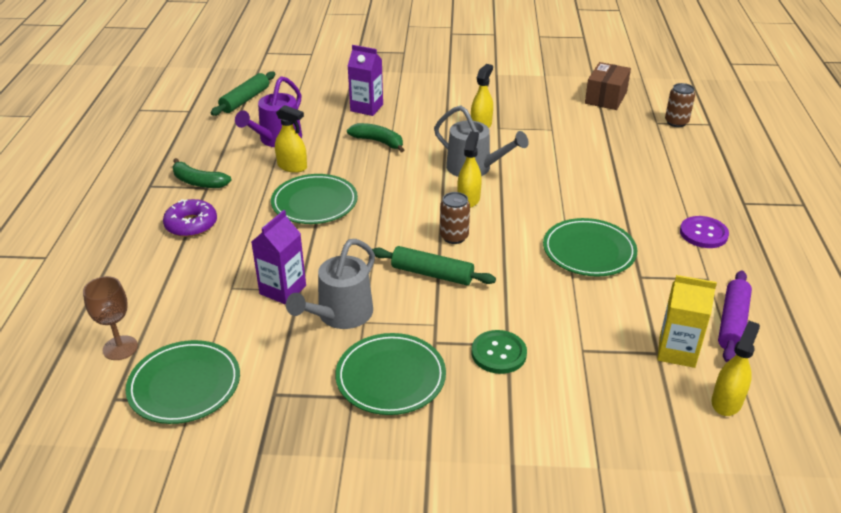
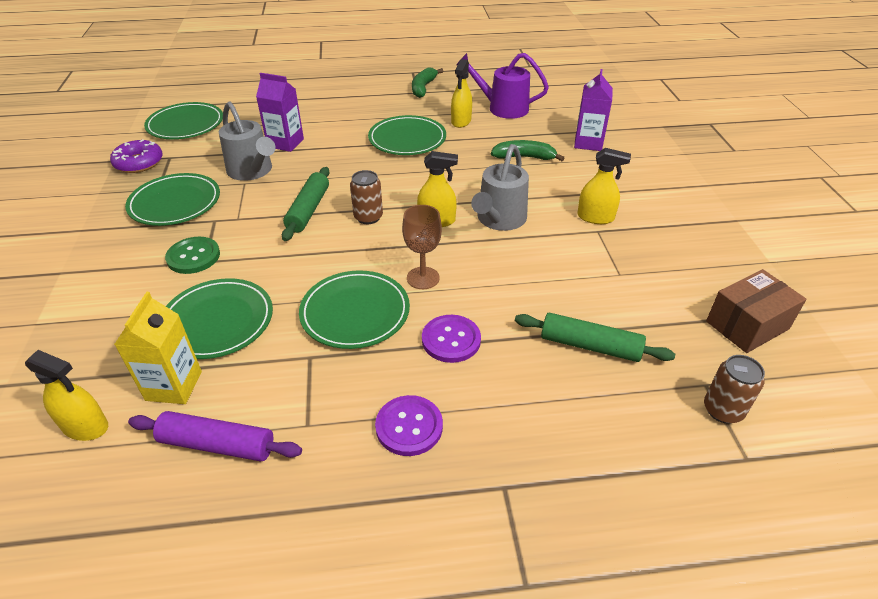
camera: 80 degrees right, 5 degrees up
(120, 348) = (226, 98): brown goblet -> brown goblet (423, 278)
(191, 224) = (365, 95): purple donut -> purple donut (139, 163)
(245, 100) = (562, 84): green rolling pin -> green rolling pin (590, 346)
(340, 315) = (252, 171): grey watering can -> grey watering can turned 150 degrees counterclockwise
(378, 142) = (524, 157): green banana -> green banana turned 105 degrees counterclockwise
(598, 330) = (217, 321): none -> green plate
(605, 98) = (747, 325): brown box -> brown box turned 45 degrees counterclockwise
(620, 208) = (451, 340): none -> purple button

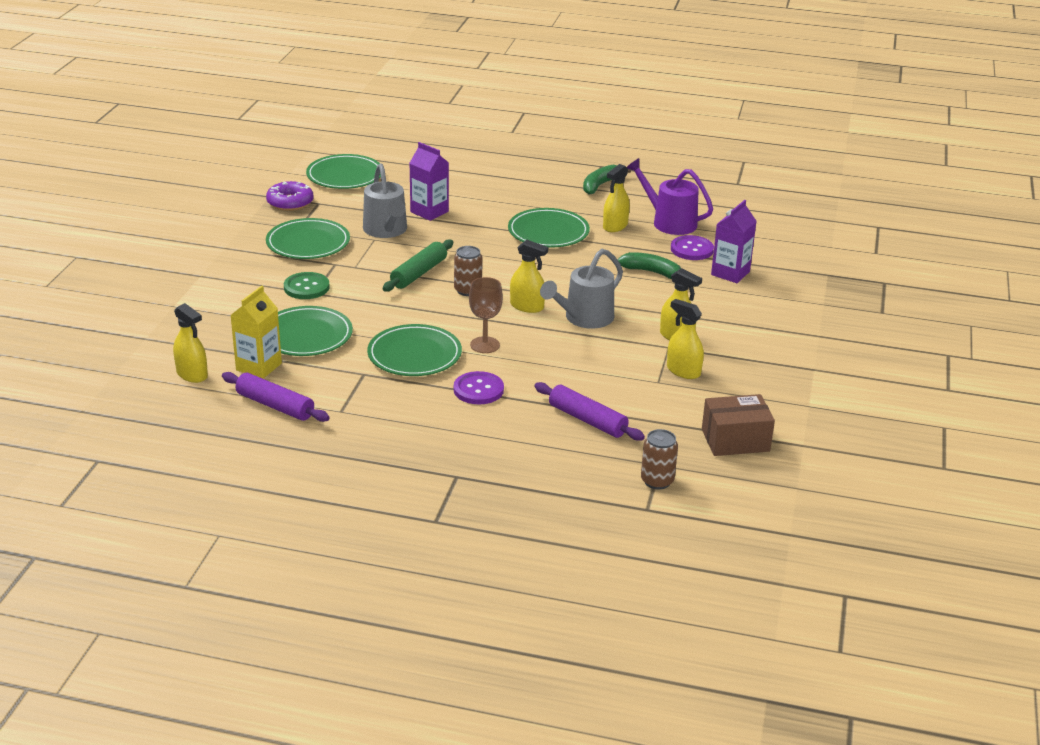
camera: 20 degrees right, 10 degrees down
(409, 426) = (412, 430): purple button -> purple button (692, 249)
(590, 346) = (587, 420): green rolling pin -> purple rolling pin
(632, 255) = (683, 371): none -> yellow spray bottle

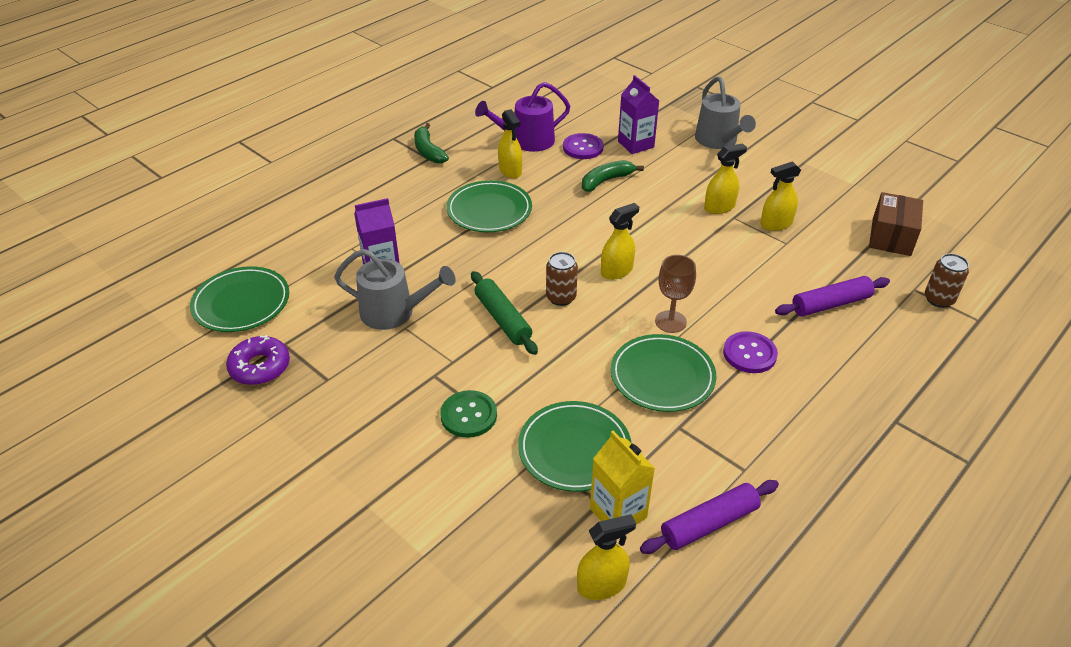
camera: 60 degrees left, 10 degrees up
(308, 243) = (369, 382): green plate -> none
(584, 318) = (659, 245): grey watering can -> grey watering can (718, 141)

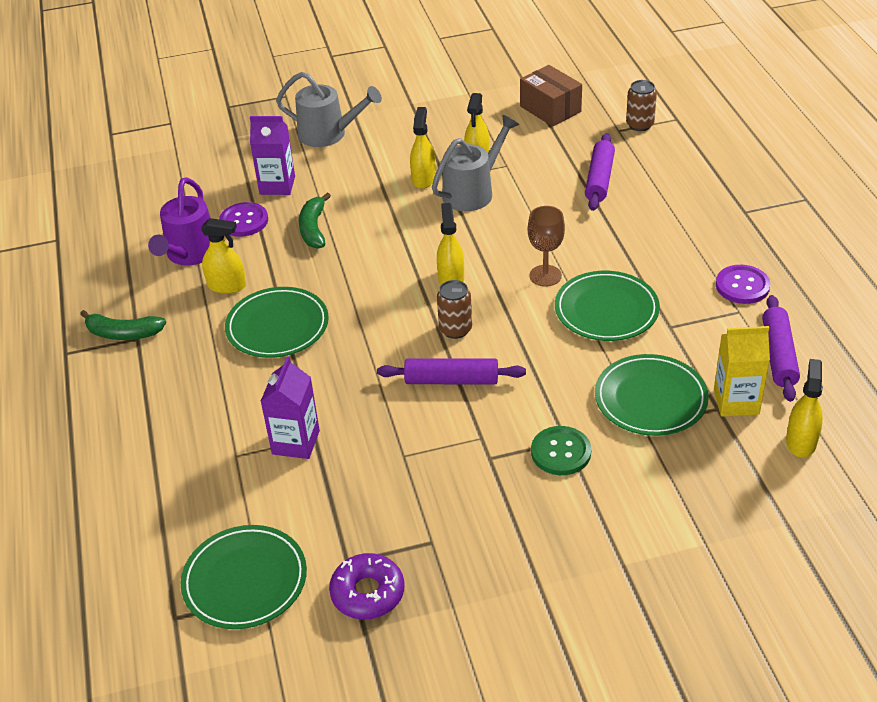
camera: 55 degrees left, 0 degrees up
(395, 312) = (374, 455): grey watering can -> grey watering can (473, 191)
(503, 319) = (451, 380): green rolling pin -> purple rolling pin
(749, 354) = (619, 249): purple button -> purple button (742, 286)

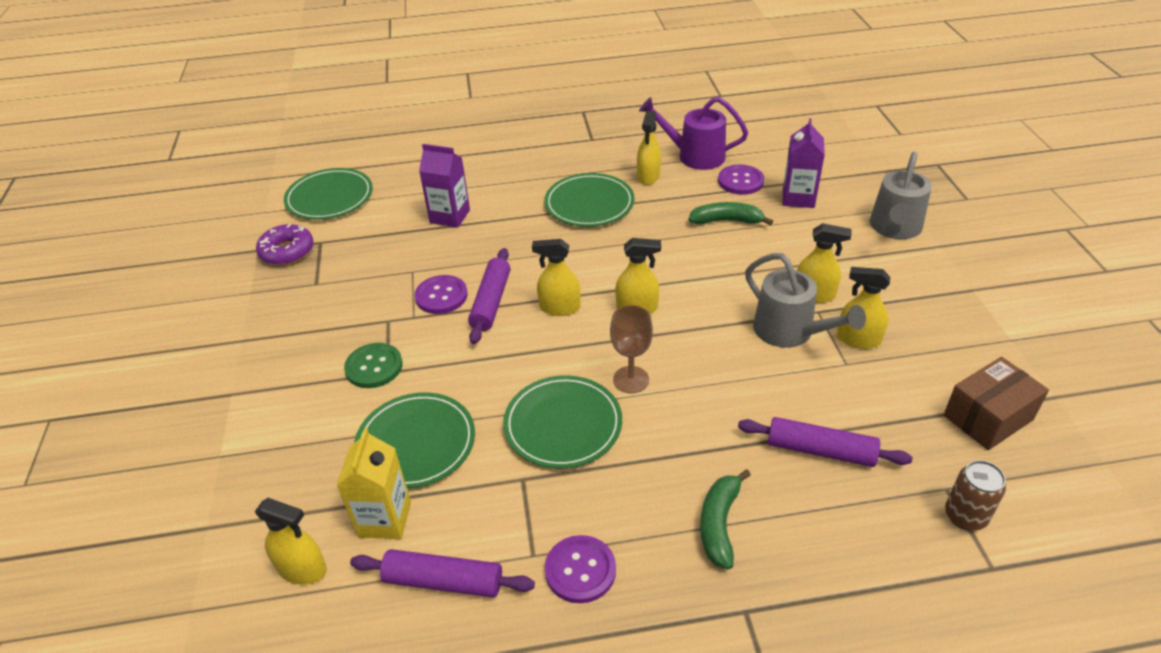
camera: 95 degrees right, 0 degrees up
(123, 333) = (598, 133): green banana -> green banana (719, 524)
(445, 421) = (441, 296): none -> purple button
(455, 329) = (559, 308): brown can -> yellow spray bottle

